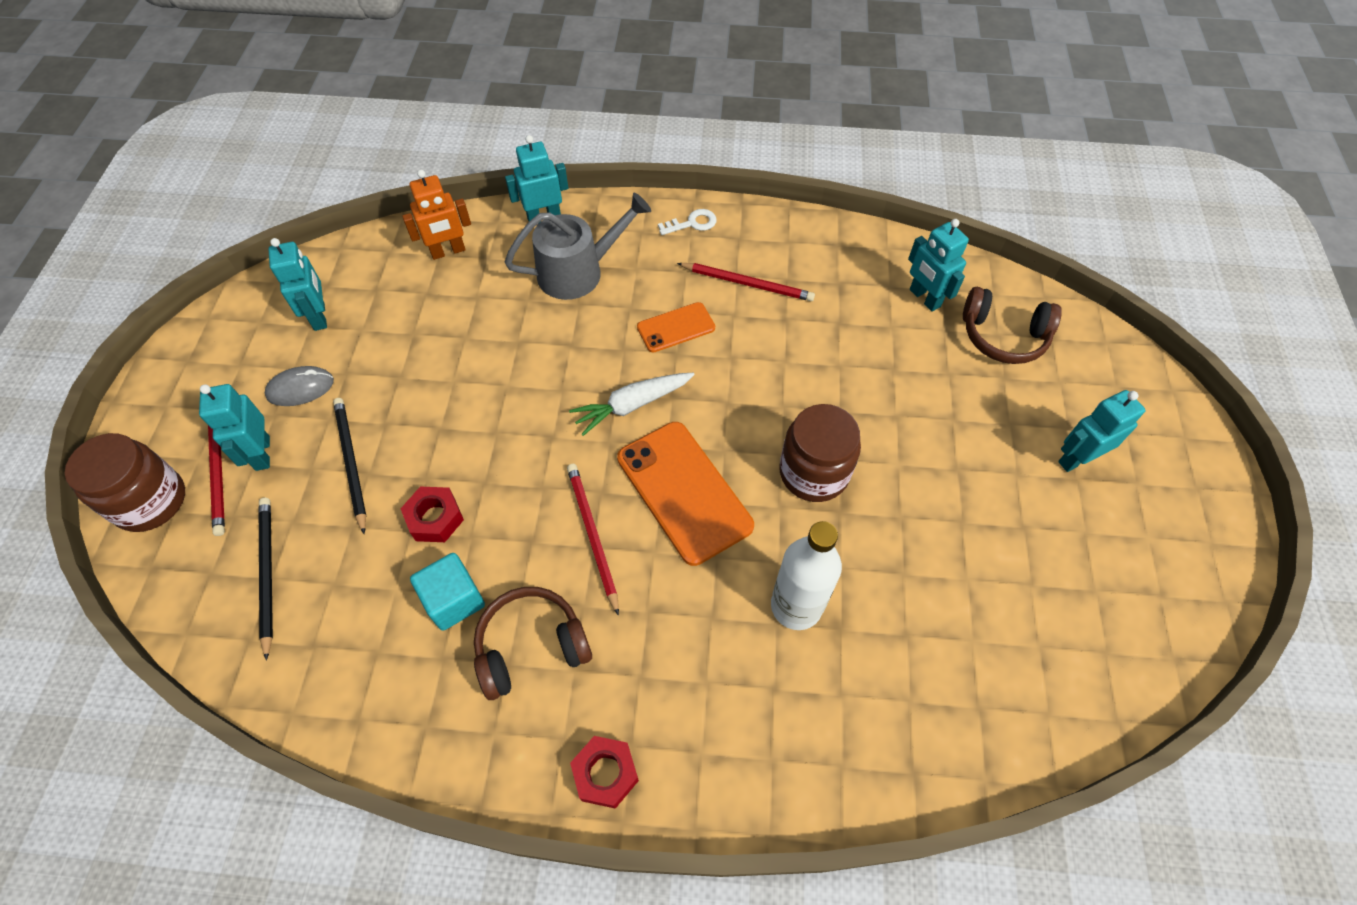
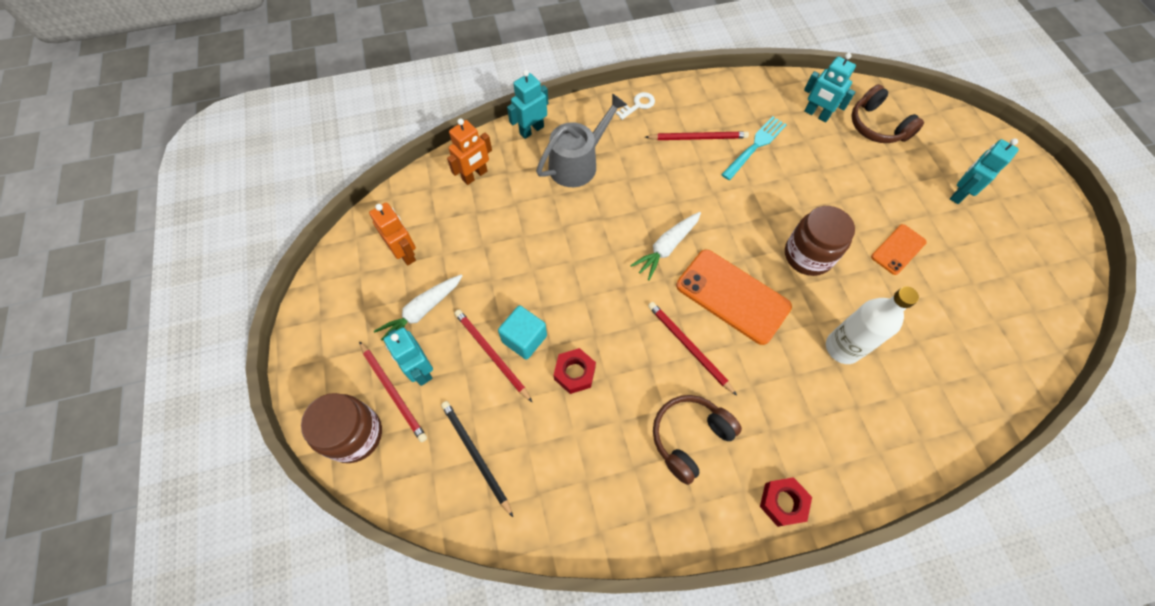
camera: 20 degrees left, 5 degrees up
(300, 388) = (422, 312): grey mouse -> white carrot
(320, 316) = (405, 253): turquoise robot -> orange robot
(351, 463) = (491, 354): black pencil -> red pencil
(454, 600) = (620, 425): turquoise cube -> turquoise cube (524, 339)
(676, 327) = (667, 183): orange phone -> orange phone (898, 249)
(818, 315) = (755, 146): none -> turquoise fork
(1003, 336) = (877, 126): brown headphones -> brown headphones turned 60 degrees clockwise

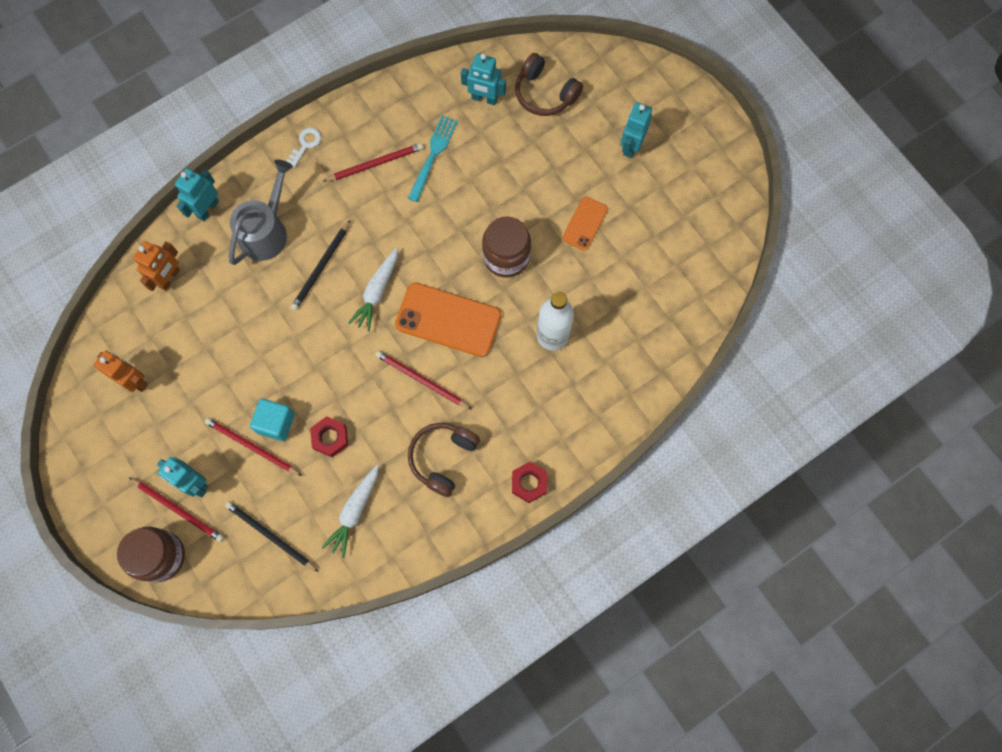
camera: 20 degrees left, 10 degrees up
(422, 312) = (174, 431): white carrot -> white carrot (354, 512)
(619, 209) = (321, 267): none -> black pencil

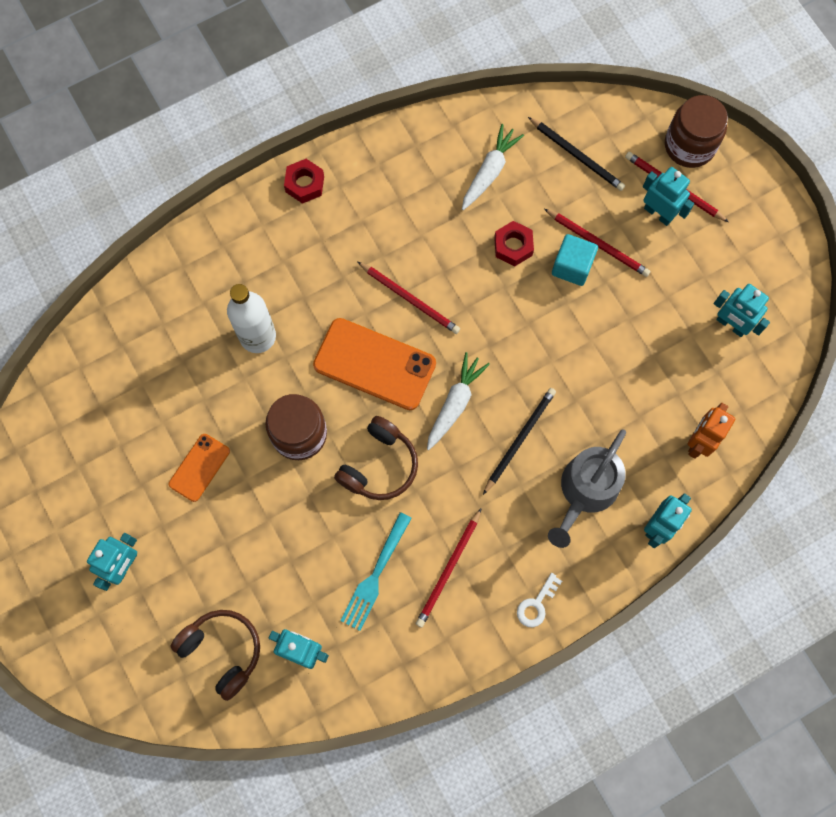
camera: 175 degrees left, 0 degrees up
(135, 381) = (731, 325): orange robot -> turquoise robot
(375, 164) = (448, 569): red pencil -> red pencil turned 45 degrees counterclockwise
(442, 458) = (393, 216): brown headphones -> brown headphones (379, 465)

